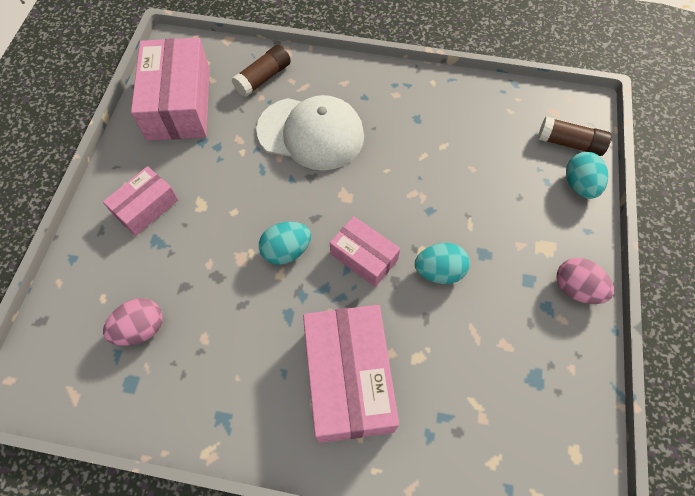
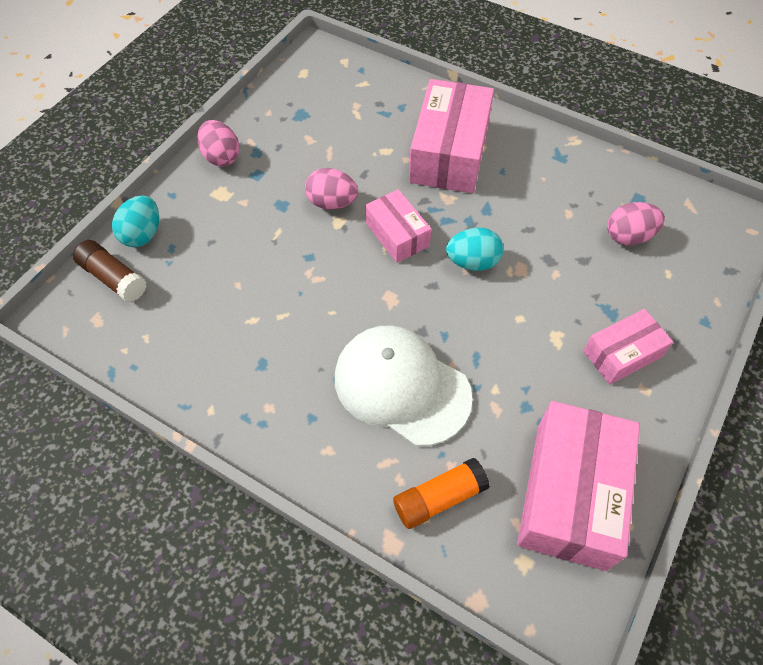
camera: 160 degrees left, 5 degrees down
(263, 78) = (439, 498): brown glue stick -> orange glue stick
(439, 271) = (332, 203): turquoise egg -> pink egg

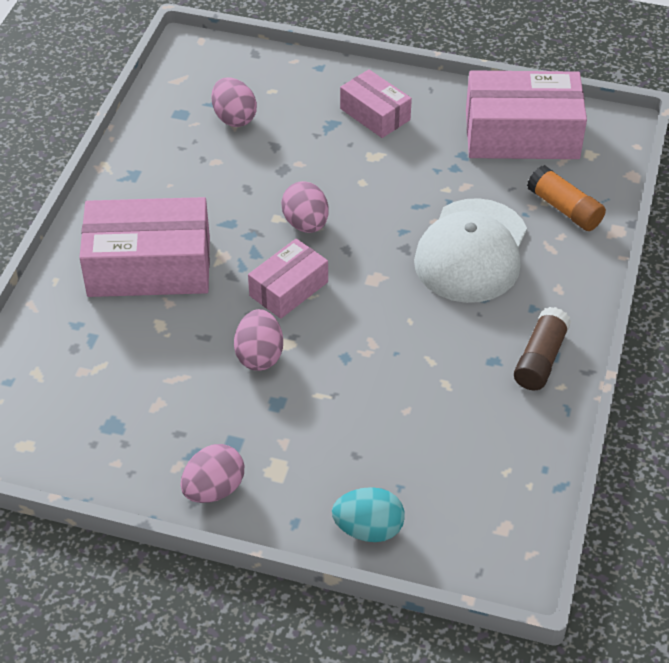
camera: 105 degrees left, 10 degrees down
(114, 278) = (442, 534): brown glue stick -> brown glue stick (540, 359)
(472, 262) = (306, 224): turquoise egg -> pink egg

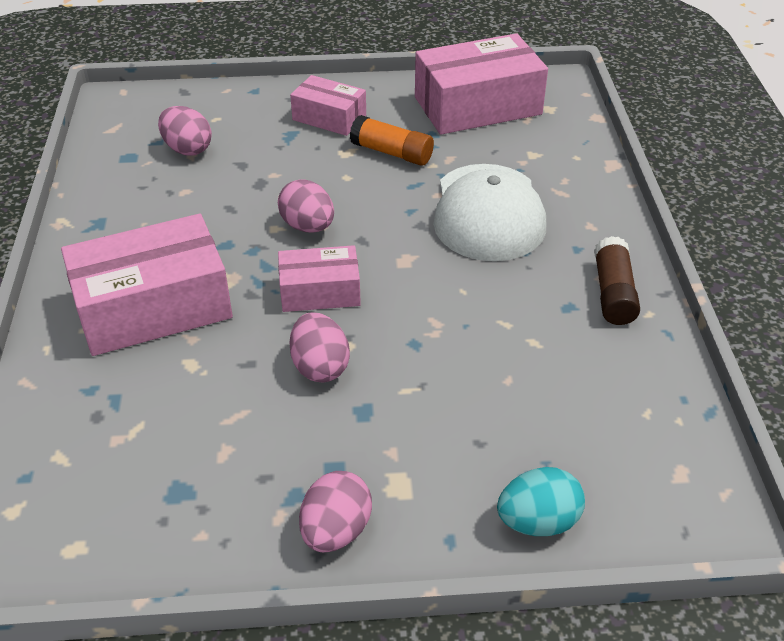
camera: 20 degrees left, 5 degrees down
(289, 289) = (320, 292): pink box -> pink box turned 60 degrees clockwise
(564, 209) = (553, 157): orange glue stick -> orange glue stick (392, 153)

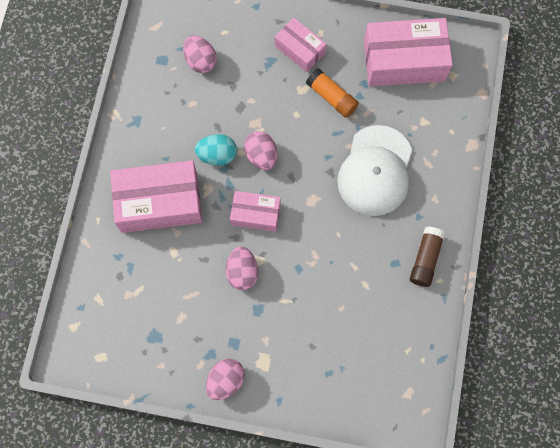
camera: 15 degrees right, 30 degrees up
(538, 521) = (325, 402): turquoise egg -> turquoise egg (217, 155)

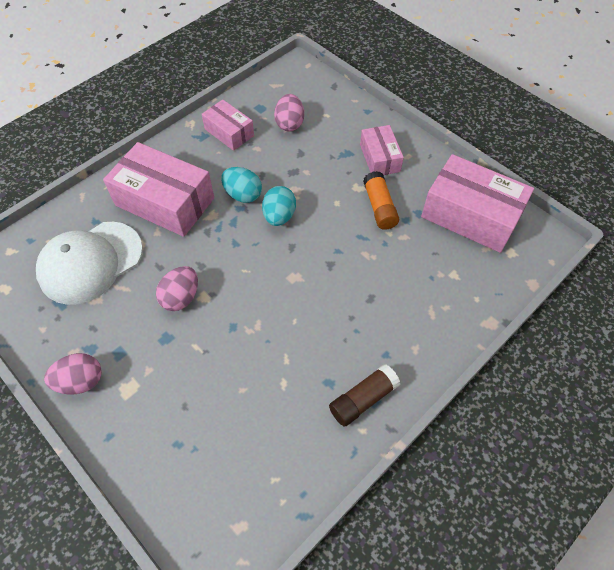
camera: 35 degrees right, 15 degrees down
(255, 214) = (234, 258): pink box -> pink box (229, 132)
(261, 156) = (279, 216): pink egg -> turquoise egg
(375, 171) = (373, 288): white cap -> white cap (90, 262)

